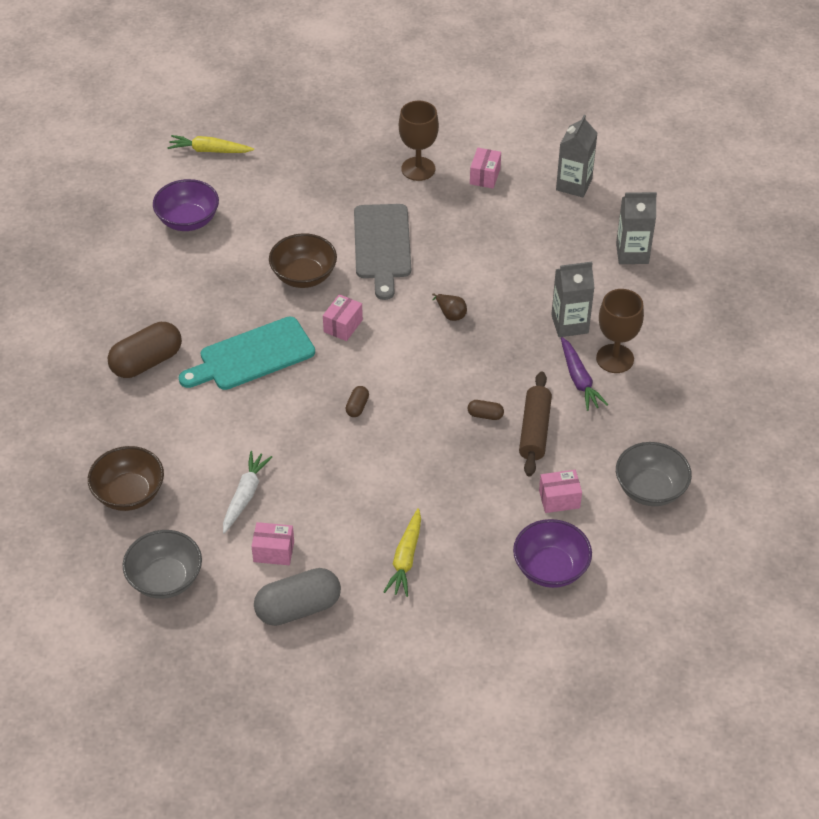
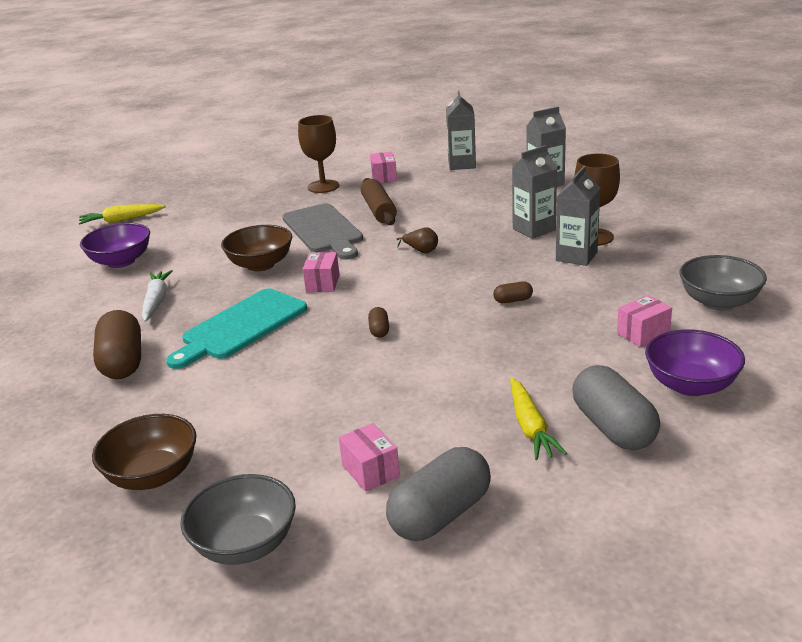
camera: 20 degrees left, 20 degrees down
(147, 362) = (122, 362): brown capsule -> brown capsule turned 45 degrees counterclockwise
(245, 496) = (302, 433): white carrot -> white carrot (156, 301)
(273, 551) = (370, 471): pink box -> pink box turned 75 degrees clockwise
(462, 584) = (613, 427): none -> grey capsule
(535, 430) = (570, 297): brown rolling pin -> brown rolling pin (379, 210)
(579, 379) = (576, 256): purple carrot -> grey carton

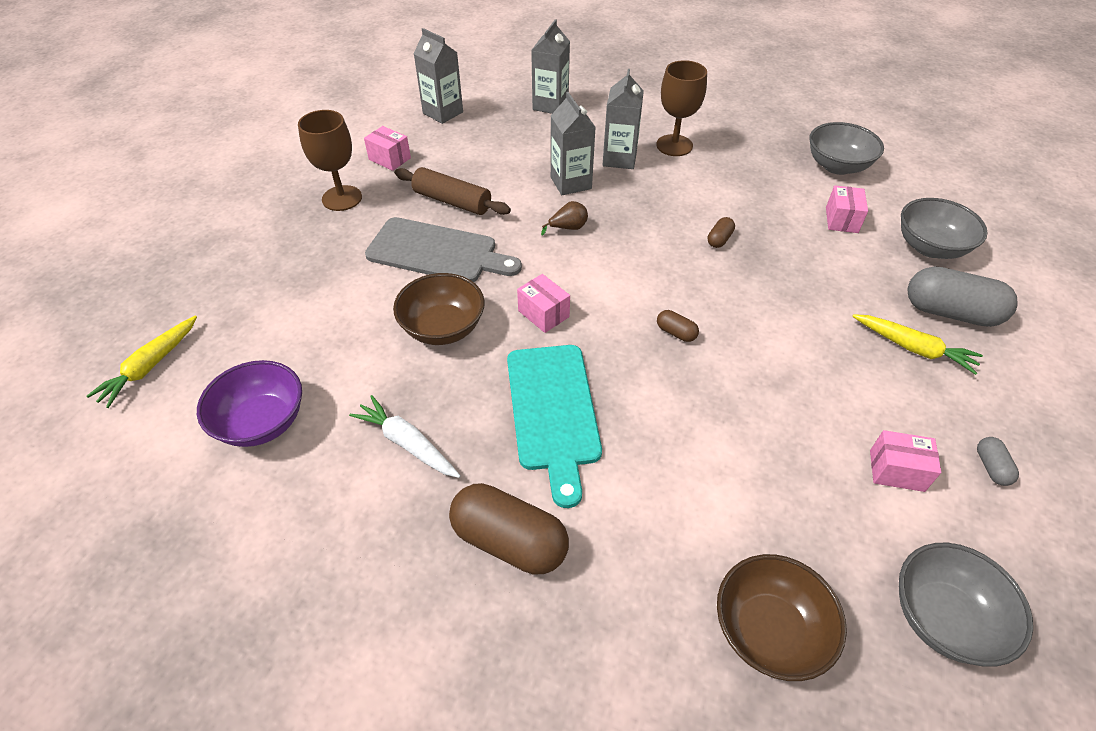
camera: 50 degrees left, 20 degrees up
(440, 515) = (991, 467): grey capsule -> grey capsule, size x0.45
(576, 256) = (692, 171): grey carton -> grey carton (571, 183)
(691, 385) = (930, 247): purple bowl -> grey bowl

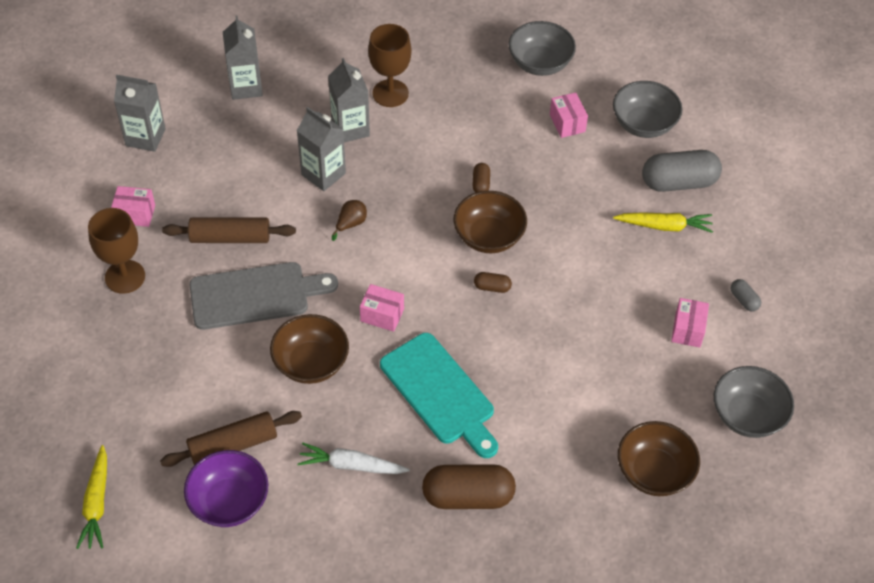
camera: 30 degrees left, 5 degrees up
(311, 370) = (233, 445): none -> brown rolling pin
(700, 286) = (489, 236): none -> brown bowl
(896, 470) = (687, 330): pink box -> pink box turned 60 degrees counterclockwise

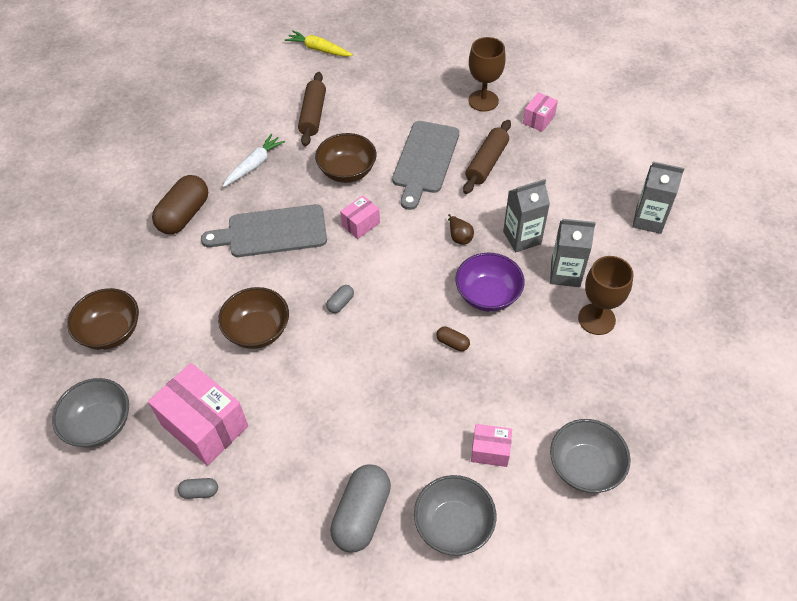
camera: 120 degrees right, 0 degrees up
(145, 137) = (616, 144): grey carton -> none
(229, 501) = (275, 102): purple bowl -> purple bowl (488, 295)
(440, 393) = (272, 232): turquoise cutting board -> grey cutting board
(489, 236) = (392, 323): brown bowl -> brown bowl (258, 330)
(492, 287) = (340, 303): brown capsule -> grey capsule
(664, 226) = (320, 469): yellow carrot -> none
(687, 330) = (204, 425): pink box -> pink box, size x1.95

